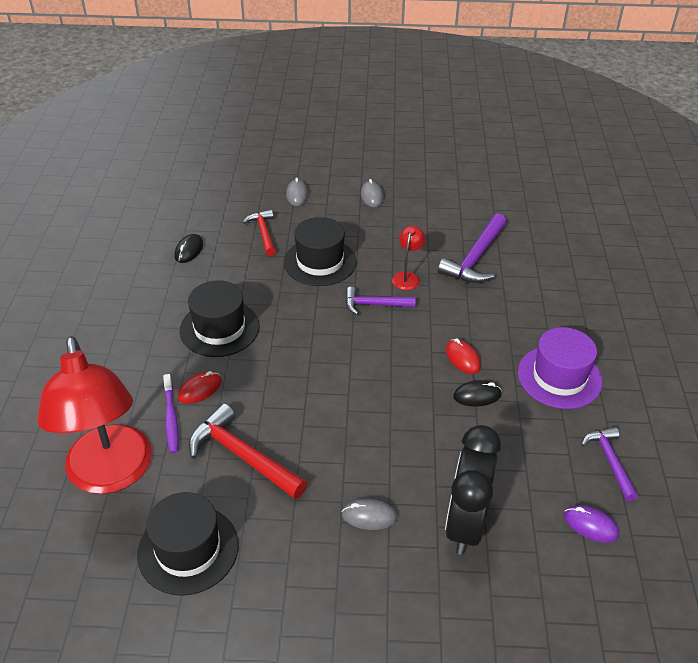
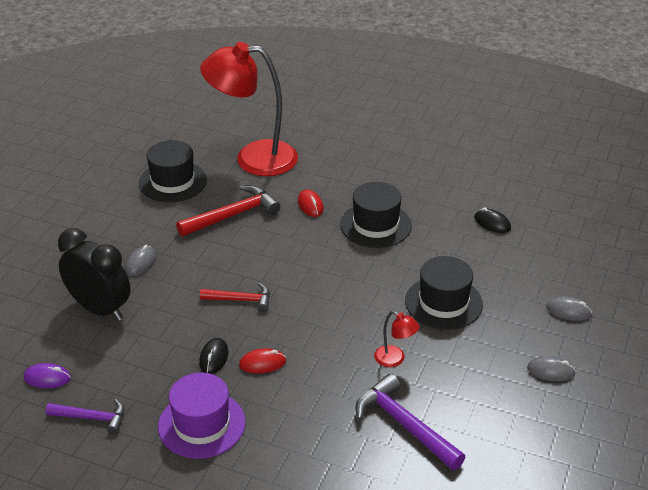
camera: 110 degrees right, 5 degrees down
(171, 418) = (289, 188): purple toothbrush -> none
(263, 233) = (505, 274): red hammer -> red hammer (241, 300)
(374, 304) = (363, 324): purple hammer -> none
(590, 525) = (47, 378): purple mouse -> purple mouse turned 45 degrees clockwise

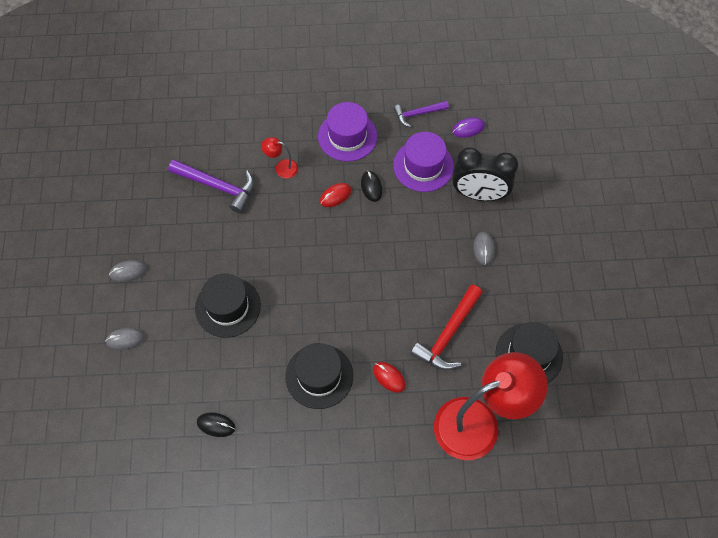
camera: 155 degrees right, 25 degrees up
(136, 358) = (423, 166): none -> purple hat
(241, 300) = (384, 245): red hammer -> none
(395, 359) = (244, 236): red lamp -> red lamp (281, 168)

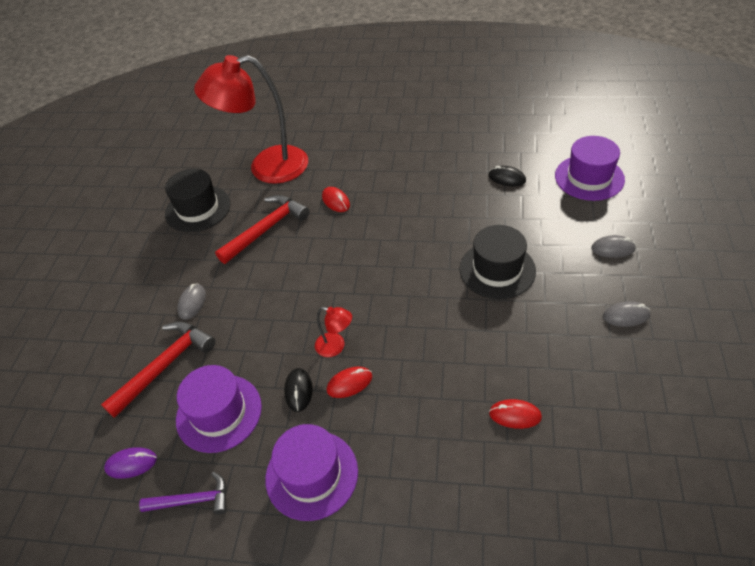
camera: 165 degrees left, 15 degrees down
(131, 432) = (589, 177): none -> purple hat
(218, 186) = (515, 415): purple hammer -> red mouse
(281, 168) = (419, 434): red lamp -> red lamp (336, 347)
(319, 376) = (403, 206): black hat -> none
(479, 194) = (165, 365): black clock -> red hammer

